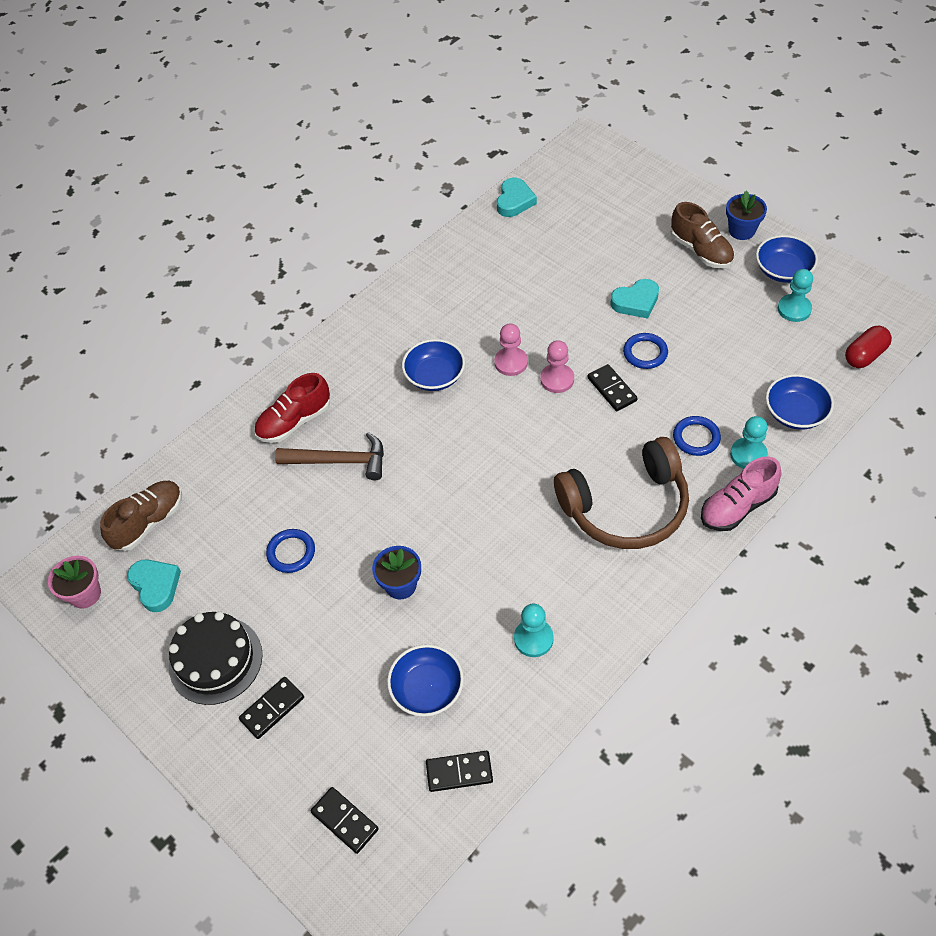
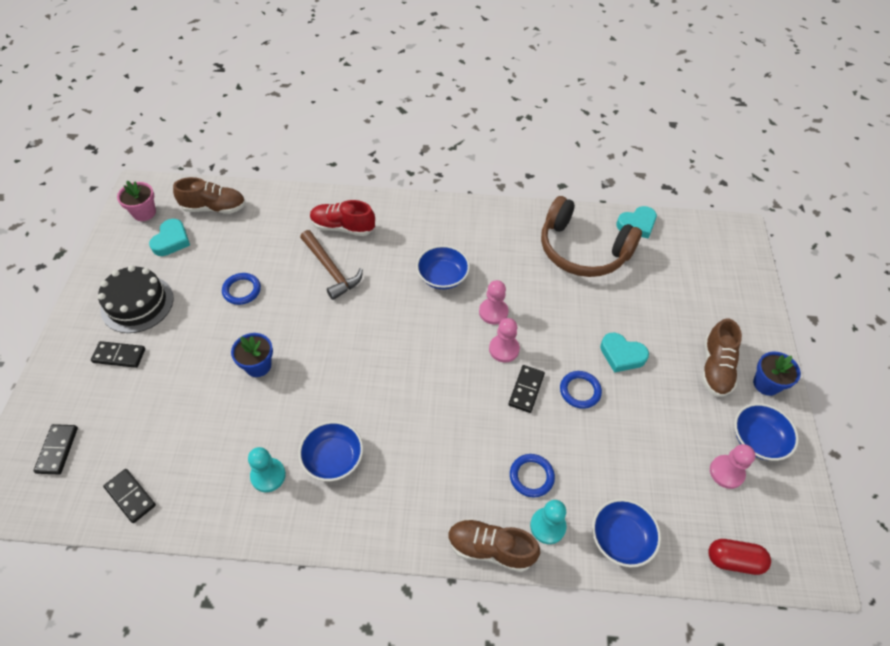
camera: 45 degrees right, 0 degrees up
(427, 689) = (185, 434): blue bowl -> blue bowl (333, 458)
(626, 507) = (427, 466): brown headphones -> brown headphones (582, 250)
(737, 507) = (490, 549): pink shoe -> brown shoe
(794, 309) = (726, 472): turquoise pawn -> pink pawn

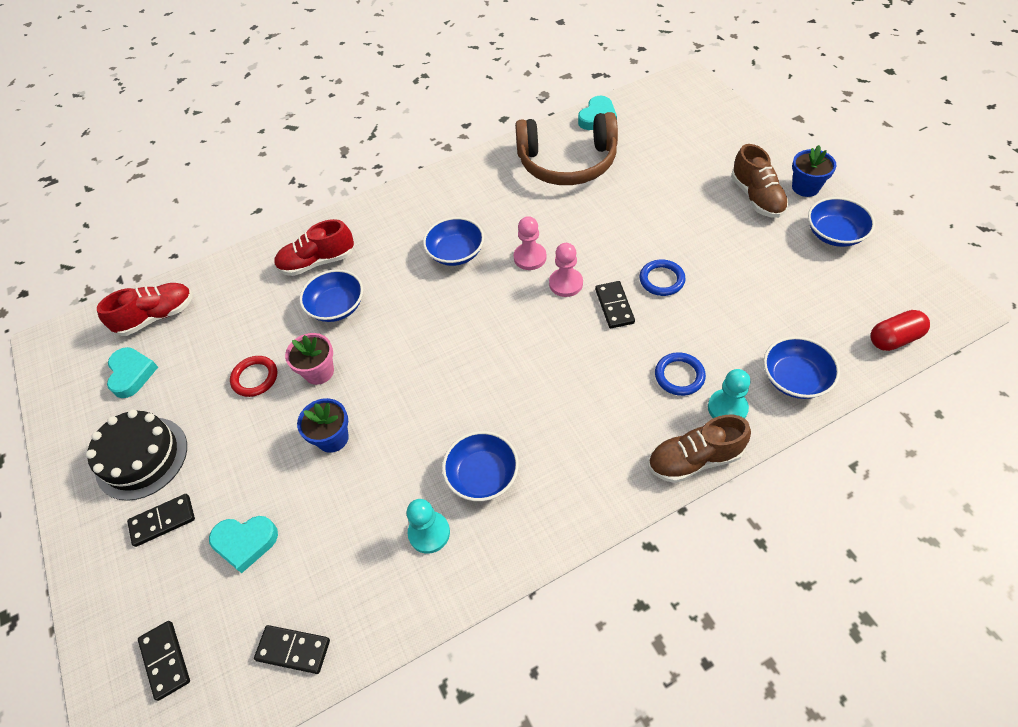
camera: 25 degrees left, 0 degrees up
(144, 213) = (75, 364): pink flower pot -> pink flower pot (319, 372)
(214, 208) = (157, 316): brown shoe -> red shoe
(242, 290) = (255, 378): blue ring -> red ring
(331, 269) = (337, 307): brown hammer -> blue bowl
(622, 355) = (672, 230): turquoise heart -> turquoise heart (245, 542)
(726, 472) = (832, 274): pink pawn -> none

